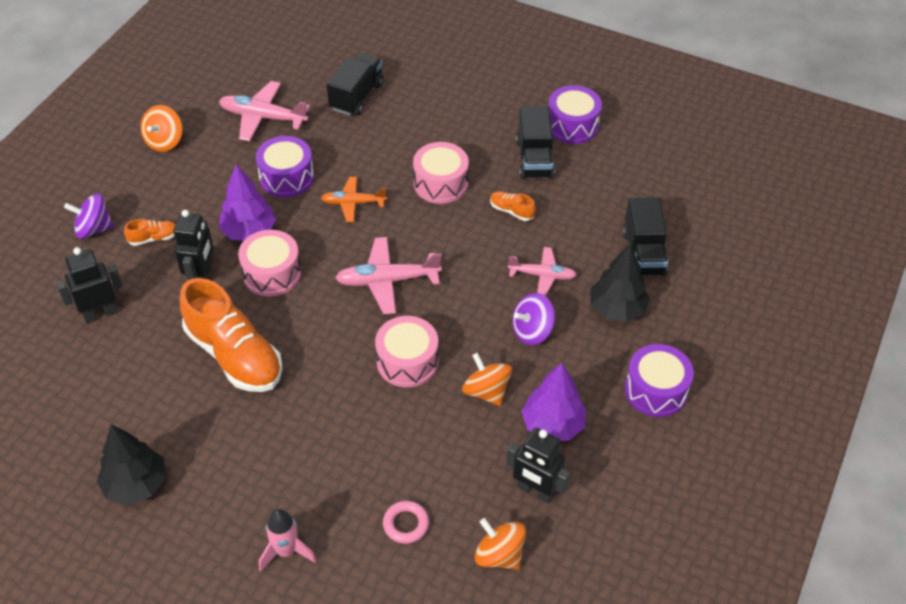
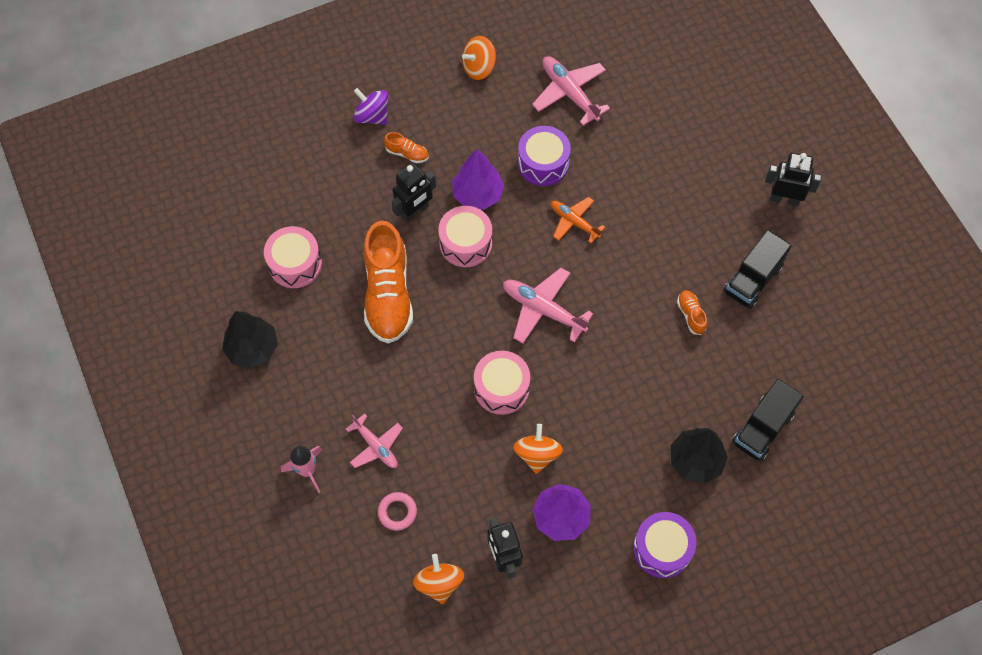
camera: 40 degrees right, 15 degrees up
(100, 313) = (325, 194): black robot -> black robot (784, 199)
(356, 96) = (659, 120): black truck -> none
(440, 183) = (656, 250): pink drum -> pink drum (295, 264)
(532, 331) = (613, 431): purple spinning top -> none
(542, 275) = (664, 390): pink plane -> pink plane (376, 446)
(572, 125) = (814, 269): purple drum -> none

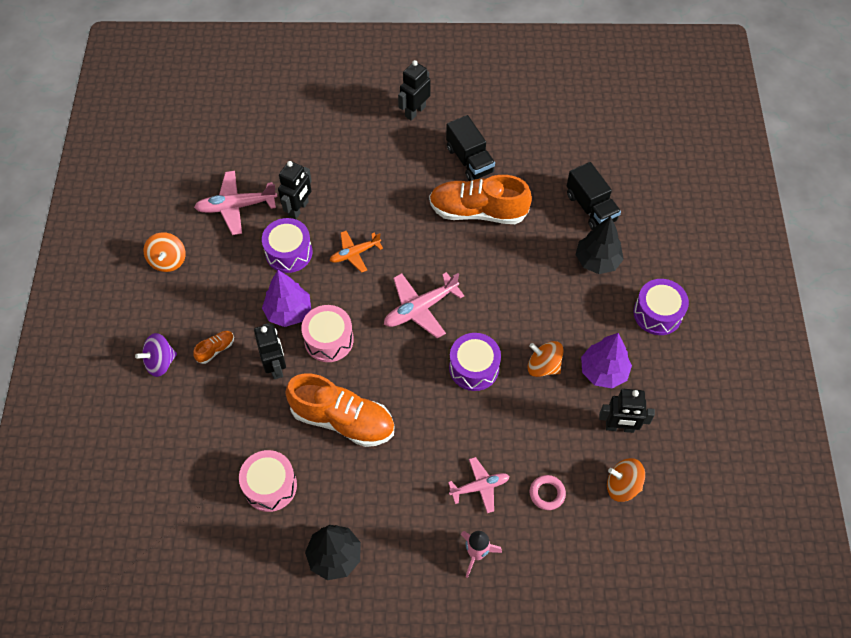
camera: 65 degrees left, 5 degrees down
(501, 388) = (474, 368): pink drum -> purple drum
(598, 148) = (299, 209): none -> black robot
(691, 315) = (477, 211): orange shoe -> orange shoe, size x2.38

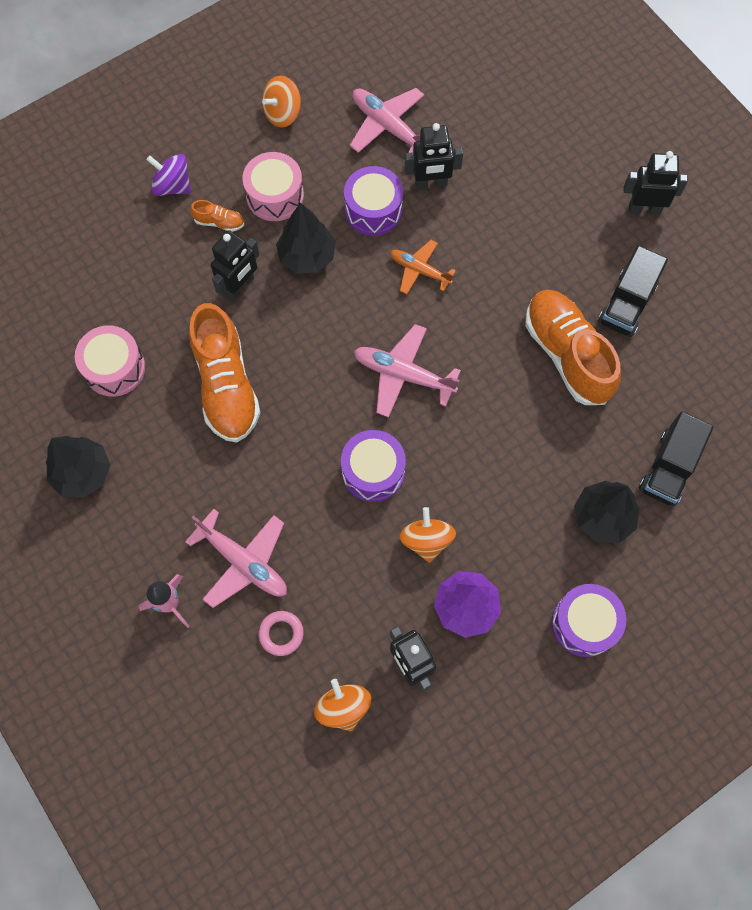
camera: 55 degrees right, 10 degrees up
(288, 312) = (307, 256): purple tree -> black tree
(329, 340) = (303, 314): pink drum -> pink drum (275, 196)
(480, 487) = (243, 562): pink plane -> pink plane, size x1.52

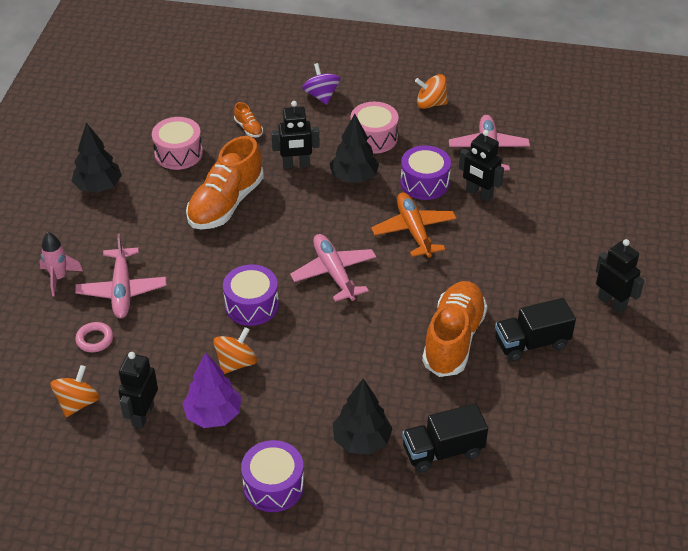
camera: 45 degrees right, 25 degrees down
(219, 222) = (325, 129): orange shoe -> orange shoe (248, 128)
(419, 270) = (414, 230): orange plane -> orange plane, size x1.52

